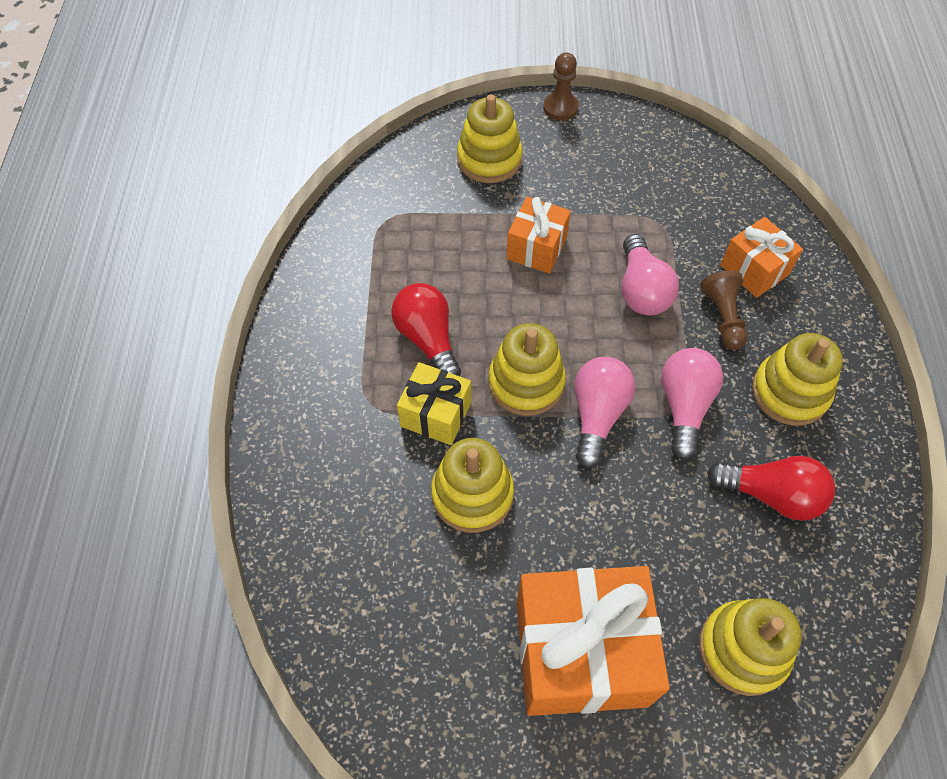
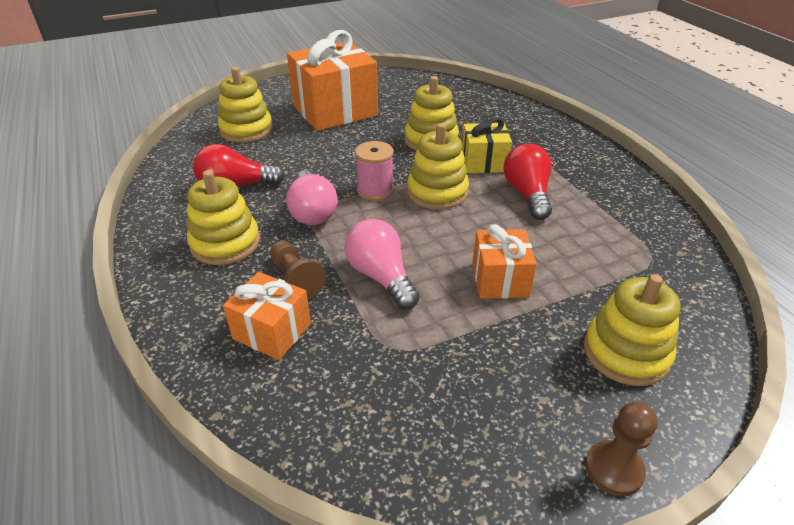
camera: 155 degrees right, 20 degrees down
(428, 339) = (527, 194): red light bulb -> red light bulb turned 135 degrees counterclockwise
(597, 415) = (375, 190): pink light bulb -> pink spool

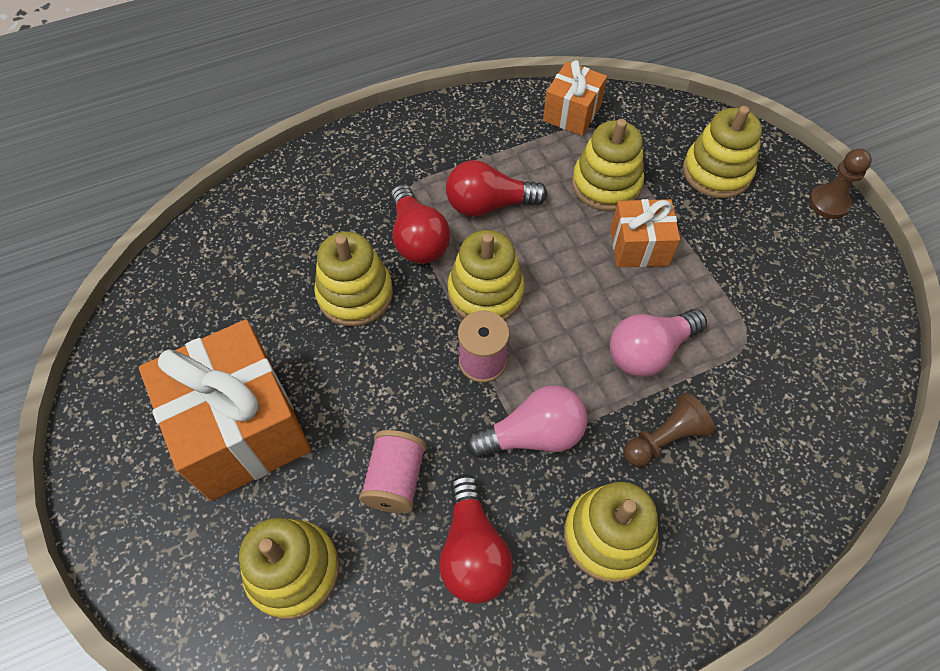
camera: 90 degrees left, 20 degrees up
(272, 331) = (748, 452): orange gift -> orange gift (572, 113)
(291, 158) = (395, 479): none -> pink spool
(483, 162) = (418, 239): yellow gift -> red light bulb
(574, 263) = (606, 184): none -> yellow stacking toy

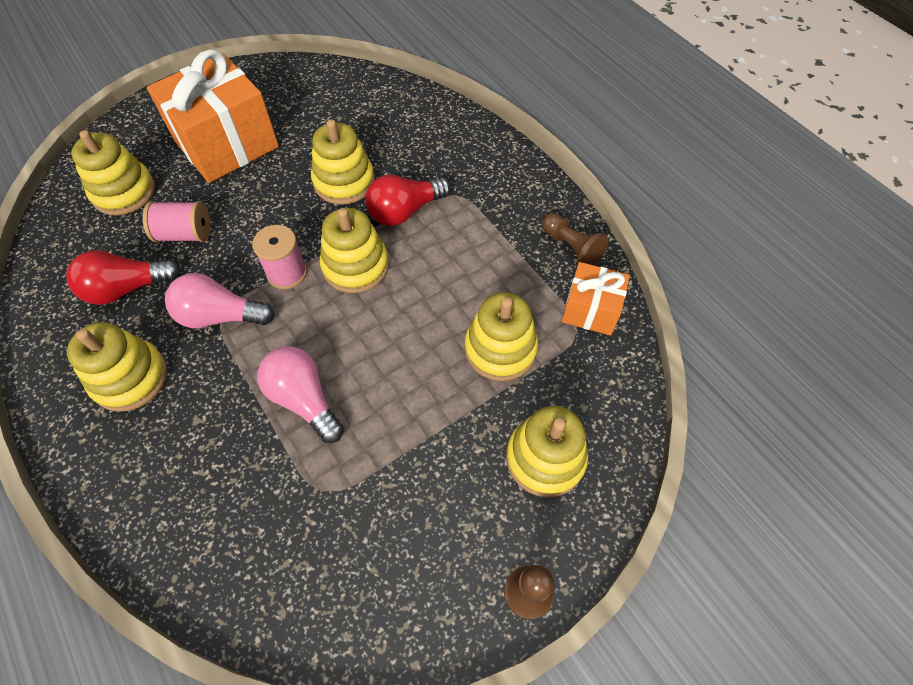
camera: 80 degrees right, 0 degrees up
(488, 205) = (452, 255): red light bulb -> none
(533, 435) = (220, 316): pink light bulb -> pink light bulb turned 120 degrees clockwise
(639, 246) = (425, 384): orange gift -> none
(664, 439) = (215, 416): brown pawn -> brown pawn (571, 247)

